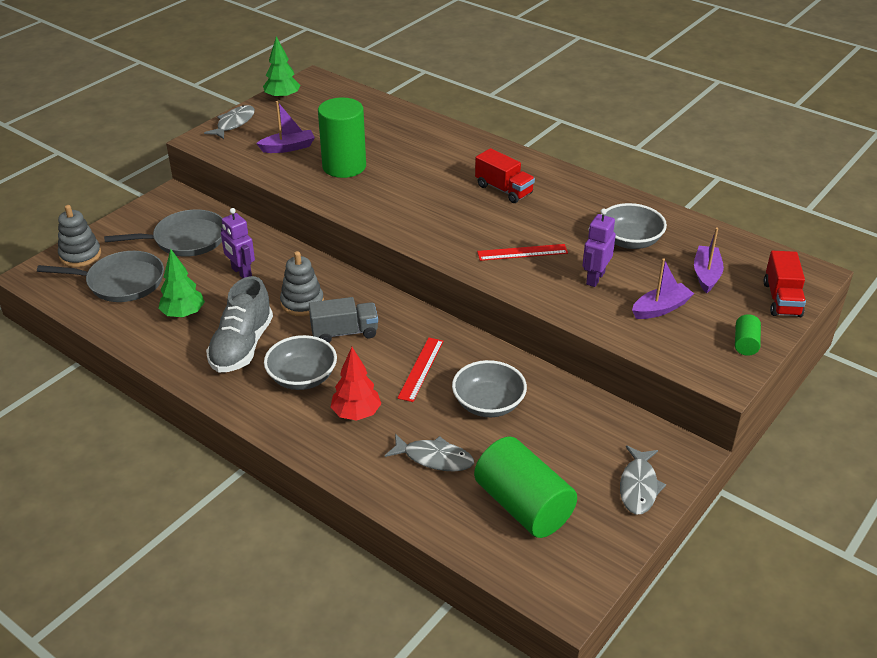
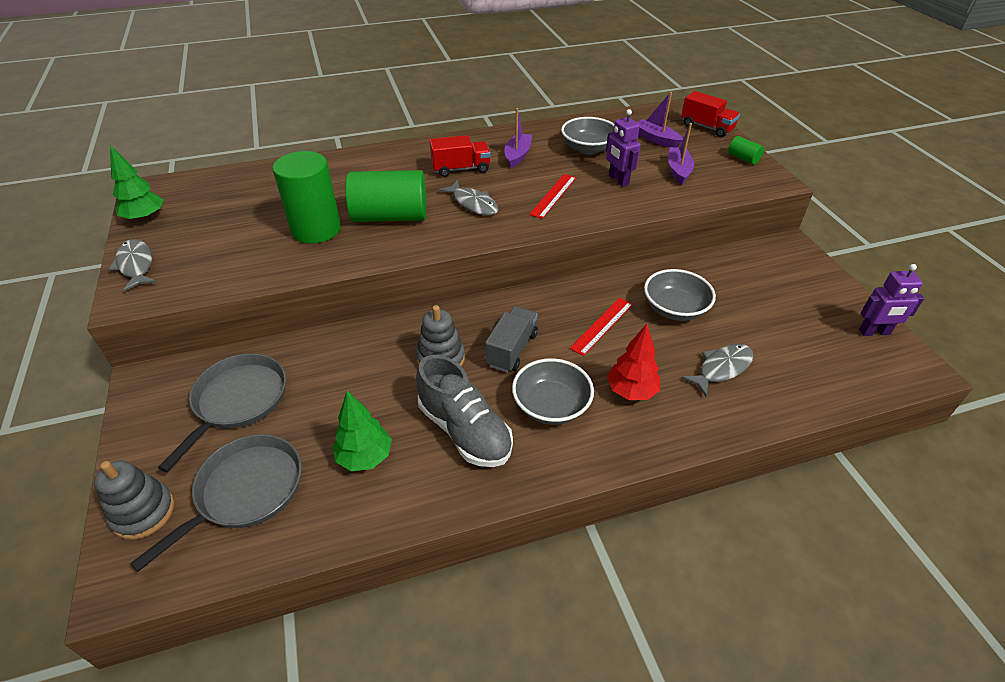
camera: 55 degrees left, 5 degrees up
(241, 273) = (346, 381): purple robot -> purple robot (874, 332)
(288, 147) = (235, 248): purple boat -> purple boat (517, 155)
(421, 369) = (602, 326): red ruler -> red ruler turned 75 degrees clockwise
(523, 506) = (806, 344): green cylinder -> green cylinder (390, 216)
(639, 486) = (813, 280): grey fish -> grey fish (473, 204)

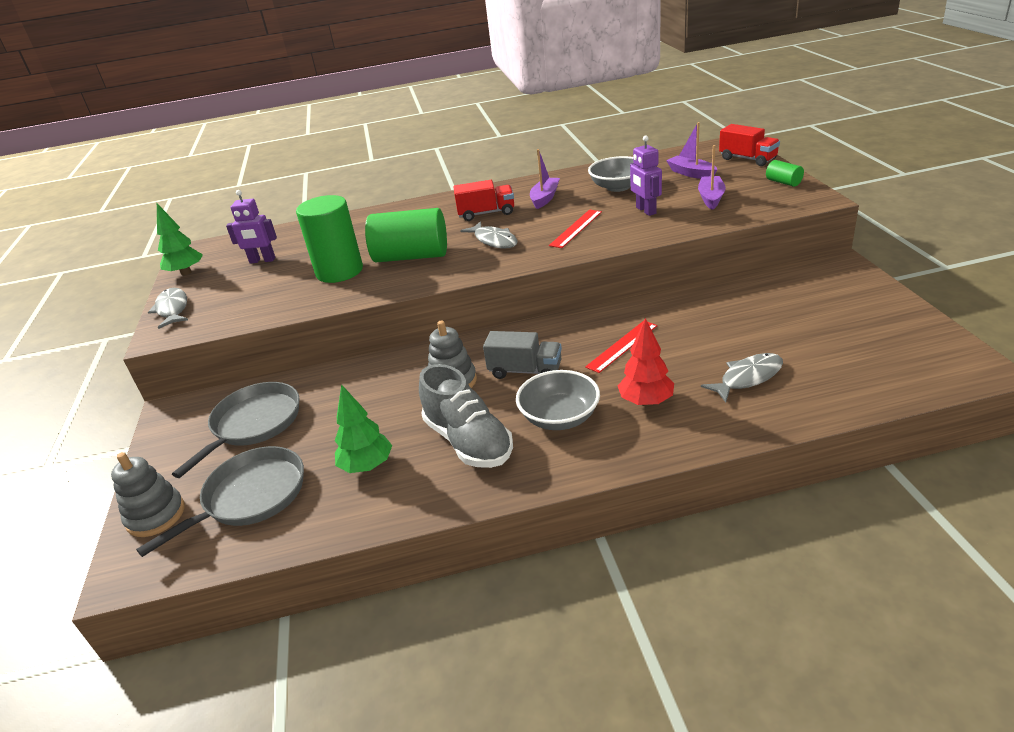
camera: 10 degrees right, 10 degrees down
(511, 350) = (525, 371): grey truck -> grey truck turned 75 degrees clockwise
(674, 309) = (702, 327): grey bowl -> none
(874, 332) = (928, 337): purple robot -> purple robot (262, 260)

